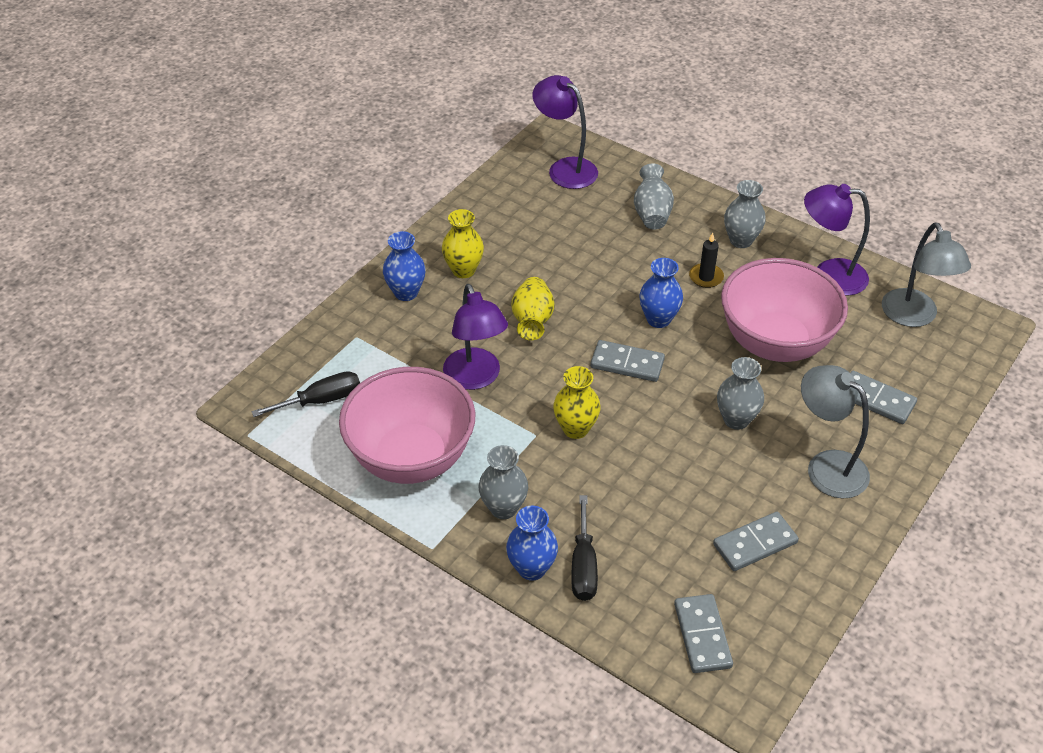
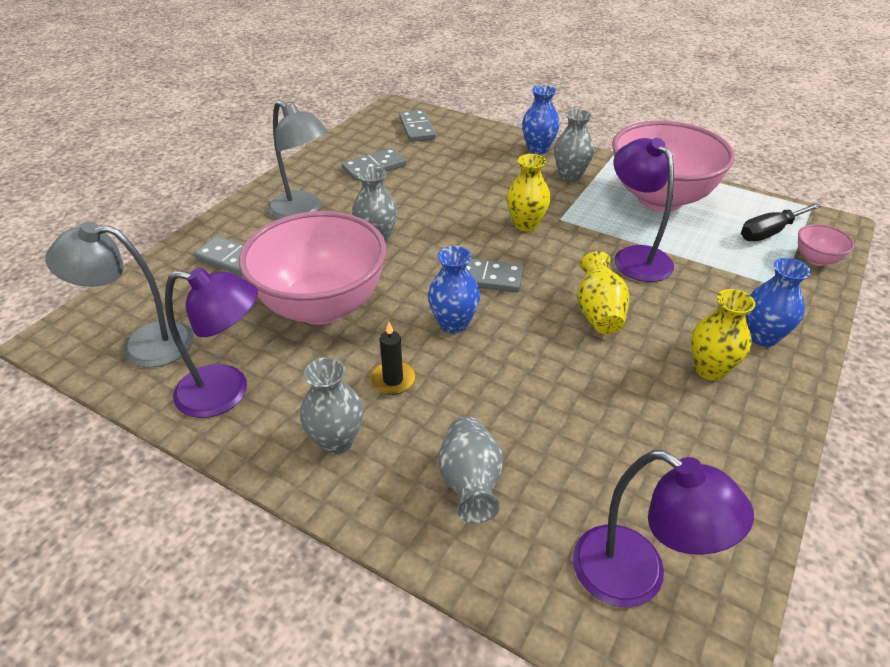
camera: 175 degrees right, 5 degrees down
(301, 363) = (816, 259): none -> pink bowl
(583, 566) = (501, 152): black screwdriver -> none
(914, 317) = (144, 345): grey lamp -> grey lamp turned 75 degrees counterclockwise

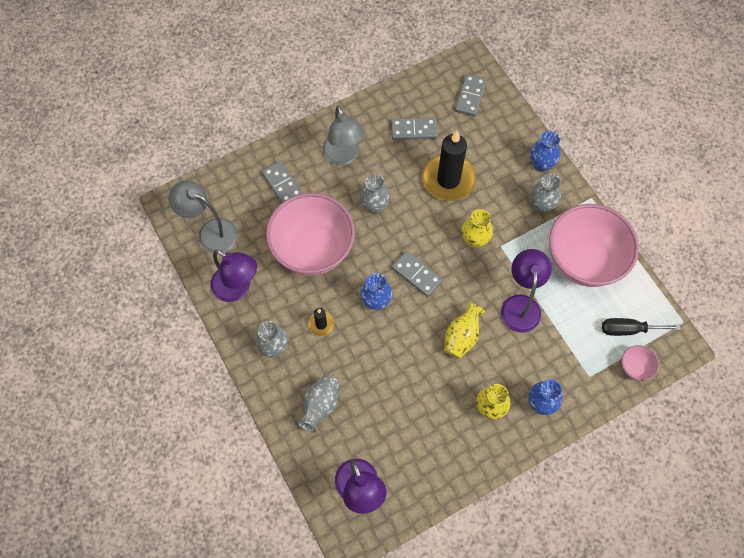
camera: 30 degrees right, 25 degrees up
(448, 189) = (448, 179): none -> black candle

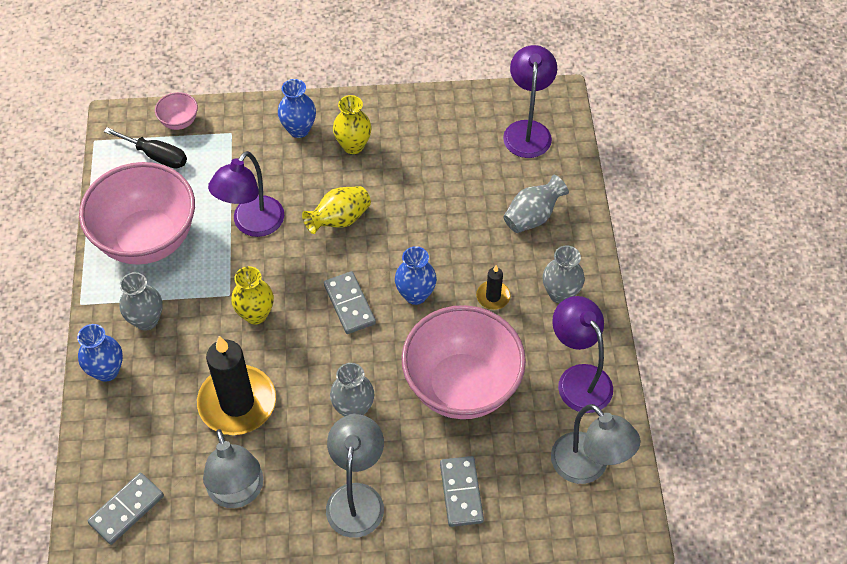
camera: 155 degrees left, 10 degrees down
(414, 130) = (238, 493): grey domino -> grey lamp

